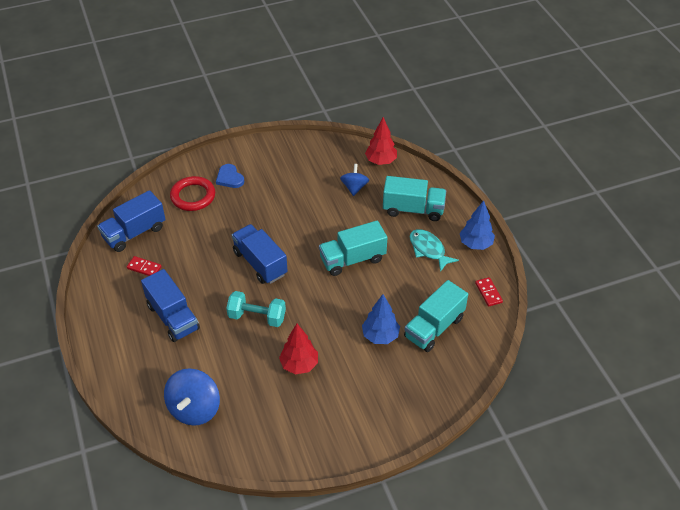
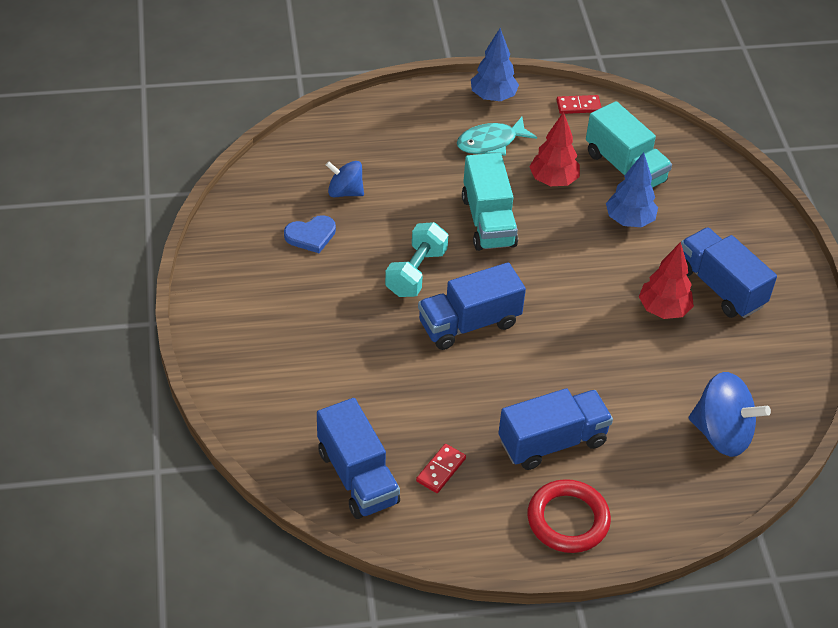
camera: 80 degrees left, 0 degrees up
(193, 196) = (296, 388): red ring -> red ring (568, 520)
(229, 178) = (270, 334): blue heart -> blue heart (311, 235)
(257, 317) = (571, 342): turquoise dumbbell -> turquoise dumbbell (416, 272)
(330, 397) = (720, 287): none -> blue truck
(381, 161) = (299, 152): red tree -> red tree (553, 181)
(413, 209) = (410, 140): turquoise truck -> none

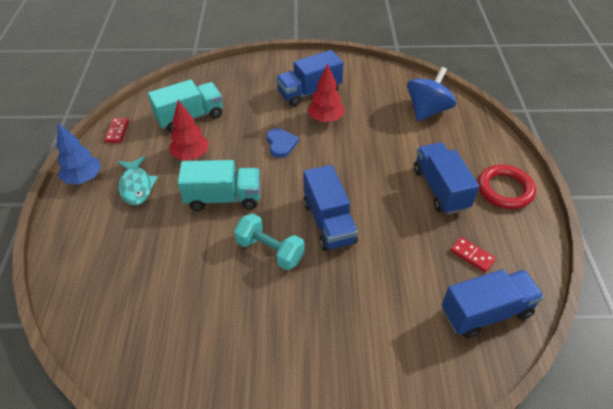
camera: 80 degrees left, 0 degrees up
(311, 235) = (209, 328): blue heart -> blue heart (281, 144)
(345, 192) = (160, 295): blue spinning top -> none
(629, 220) = (242, 123): blue tree -> none

